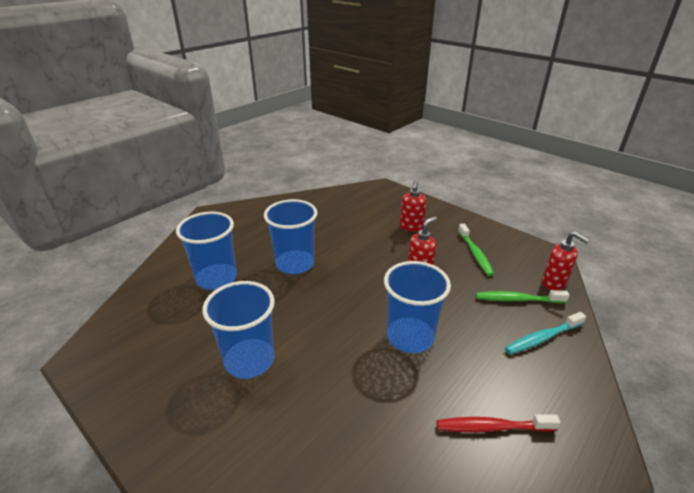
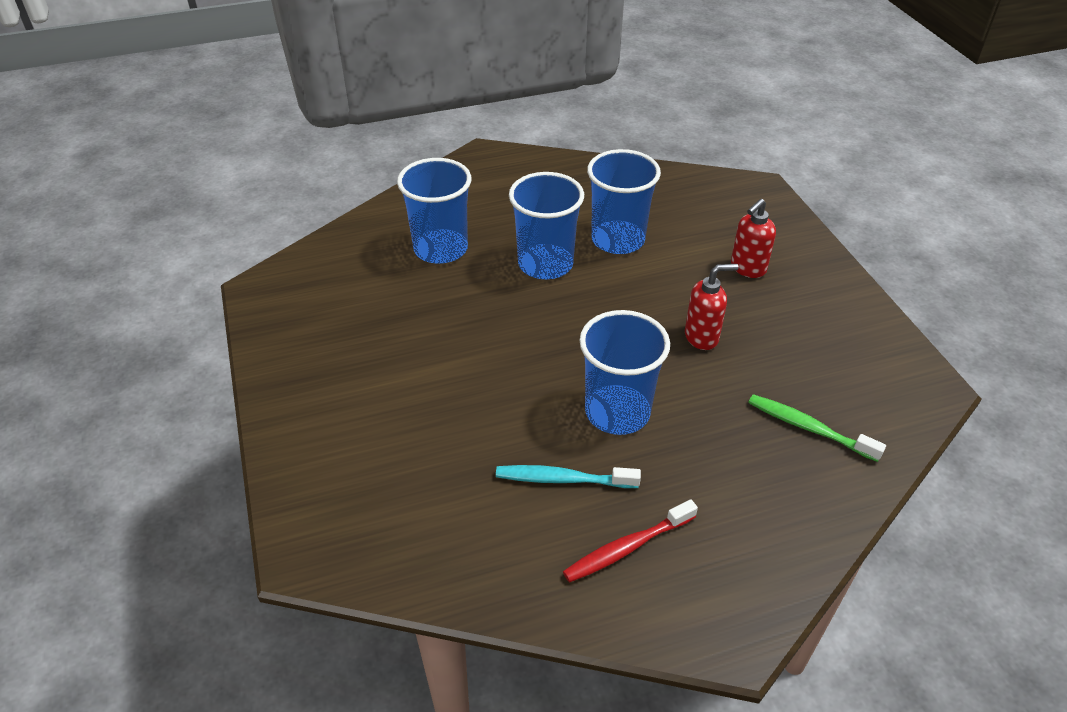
camera: 30 degrees right, 10 degrees up
(249, 360) = (417, 360): blue cup -> blue cup (617, 240)
(475, 254) = (809, 342): green toothbrush -> none
(492, 427) = (627, 548): red toothbrush -> red toothbrush turned 60 degrees counterclockwise
(542, 338) = (793, 488): turquoise toothbrush -> turquoise toothbrush (563, 479)
(554, 283) = (890, 430): red soap dispenser -> none

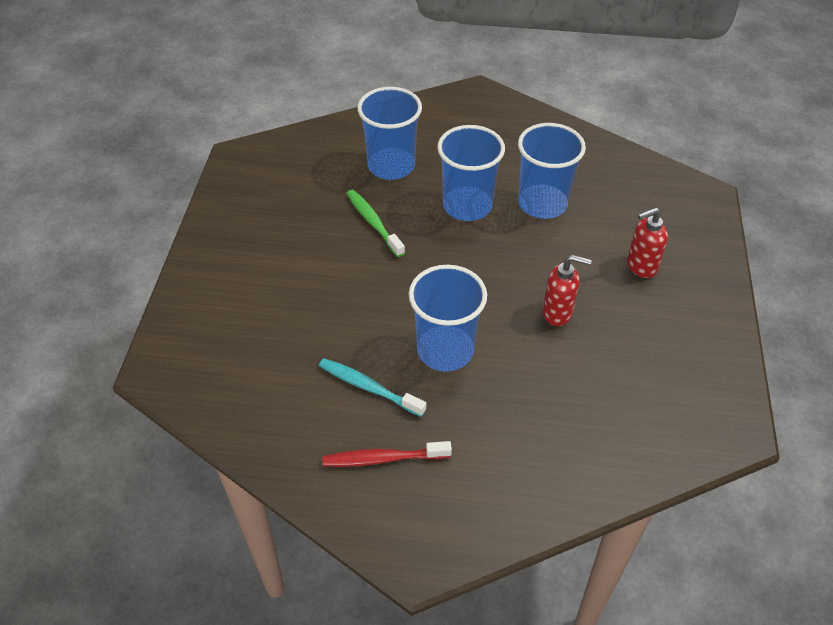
camera: 25 degrees right, 5 degrees up
(809, 428) = (596, 423): green toothbrush -> green toothbrush (373, 222)

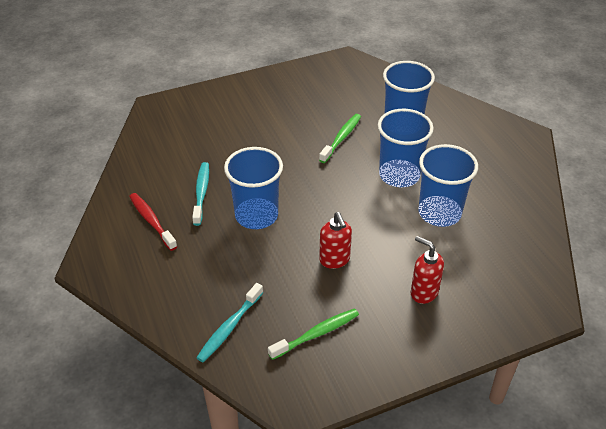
camera: 60 degrees right, 5 degrees down
(604, 446) = (229, 327): none -> turquoise toothbrush
(652, 373) = (316, 334): none -> green toothbrush

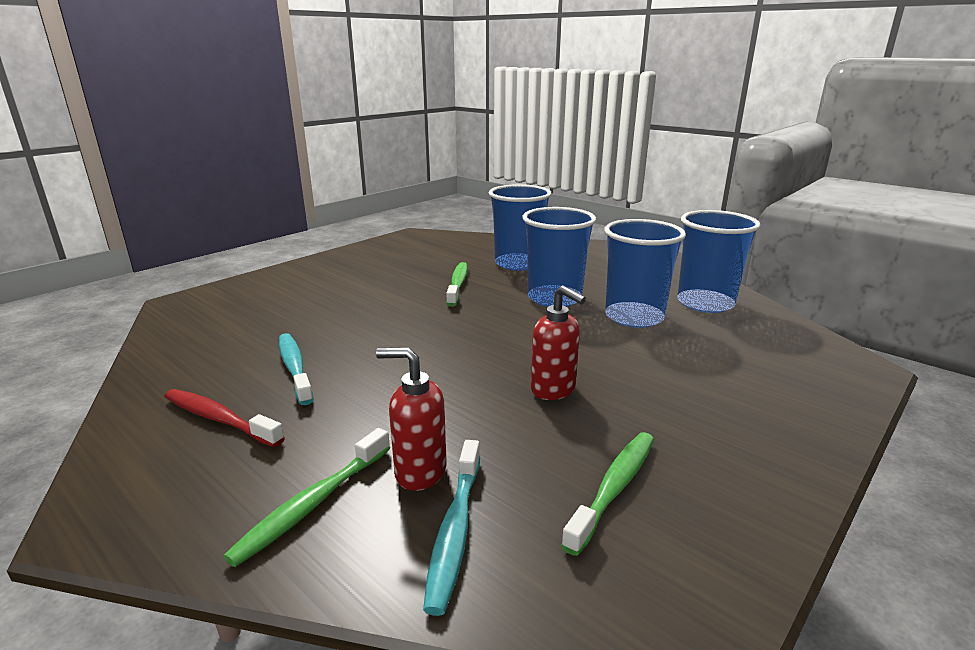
camera: 25 degrees left, 20 degrees down
(176, 290) = (313, 503): none -> green toothbrush
(256, 215) = (398, 371): blue cup -> blue cup (705, 303)
(423, 292) = (705, 391): red soap dispenser -> red soap dispenser (420, 472)

